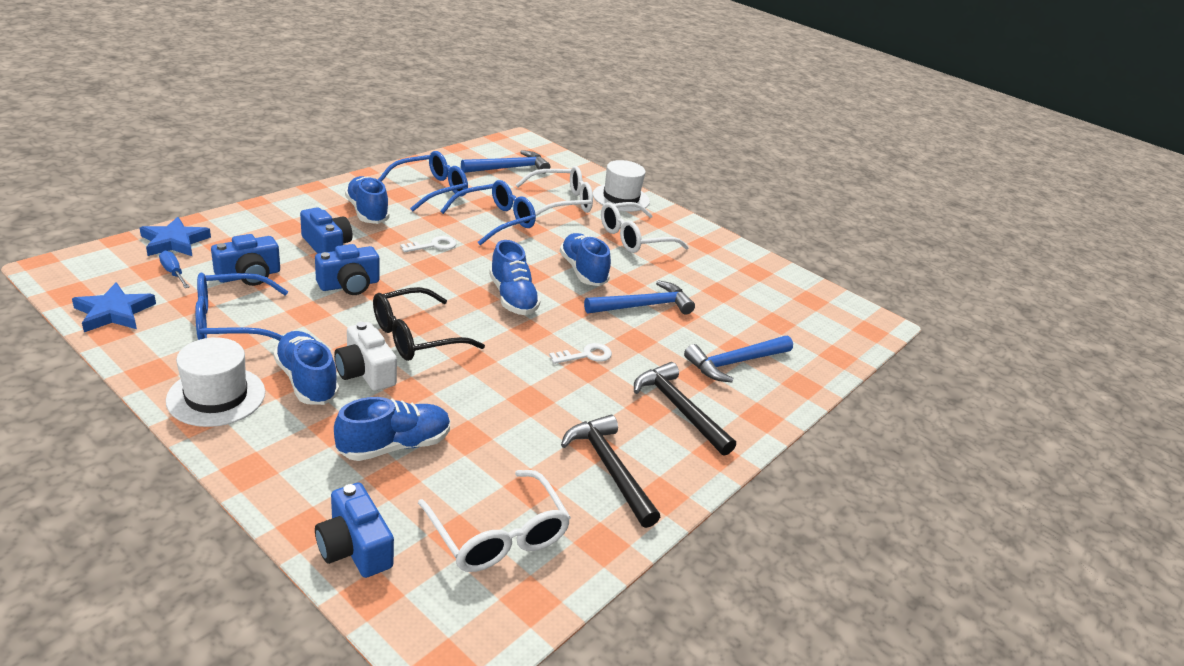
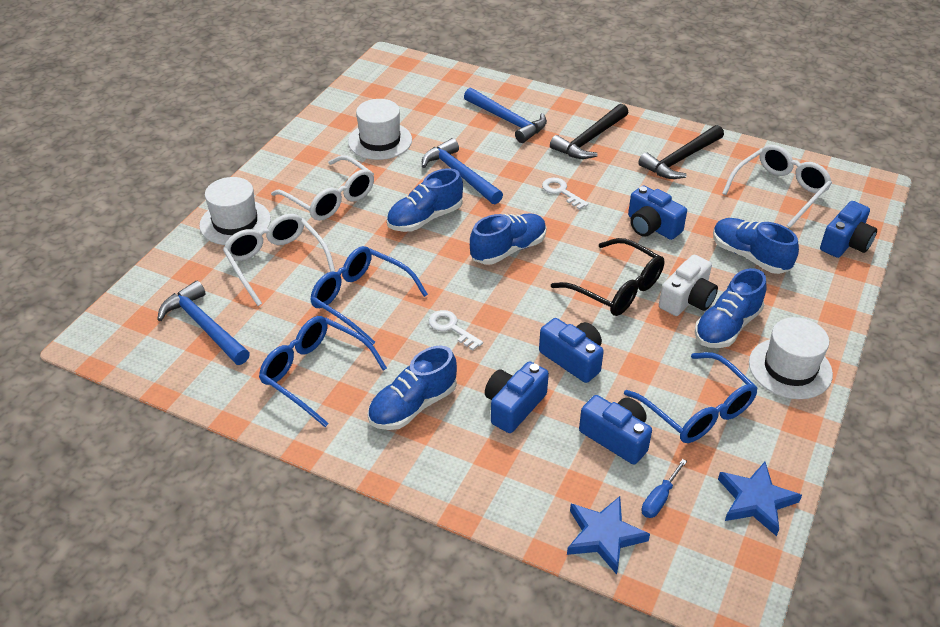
camera: 100 degrees left, 10 degrees up
(493, 394) = (652, 226): none -> blue camera
(717, 280) = (380, 141): none -> white hat

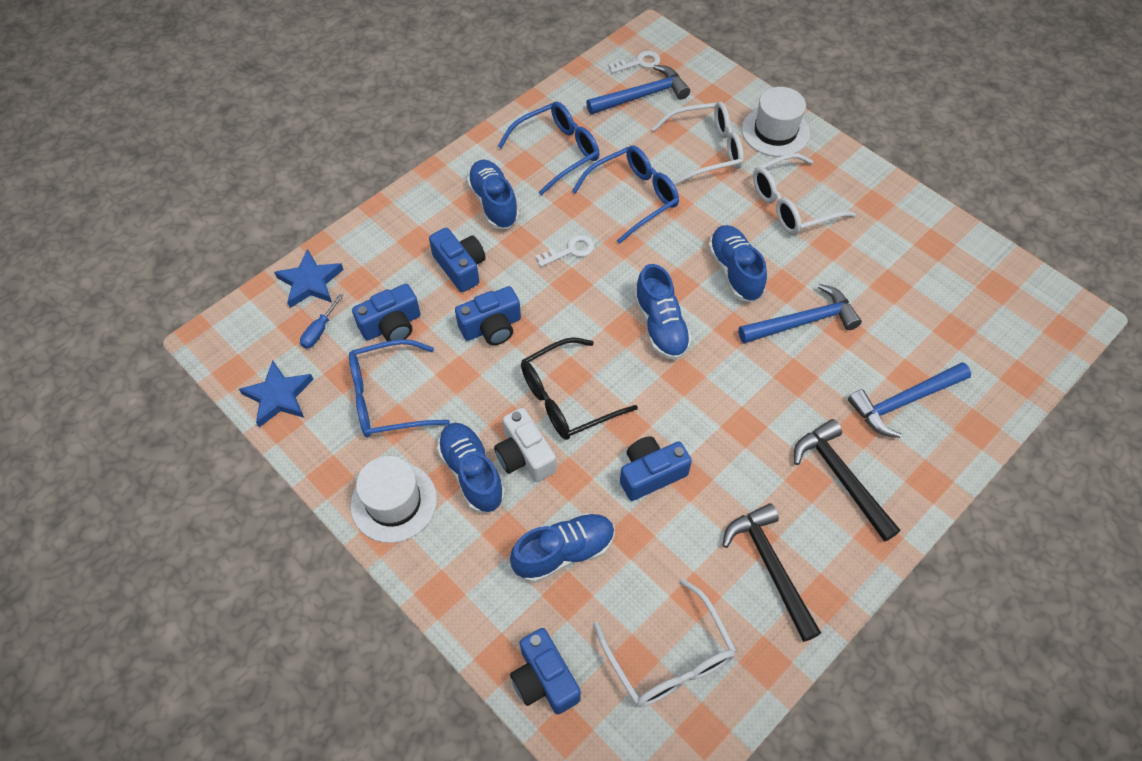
camera: 110 degrees right, 15 degrees up
(380, 141) = (887, 266): white hat -> none
(561, 192) = (742, 408): white key -> white key (639, 63)
(659, 499) = (319, 330): blue screwdriver -> blue screwdriver turned 120 degrees counterclockwise

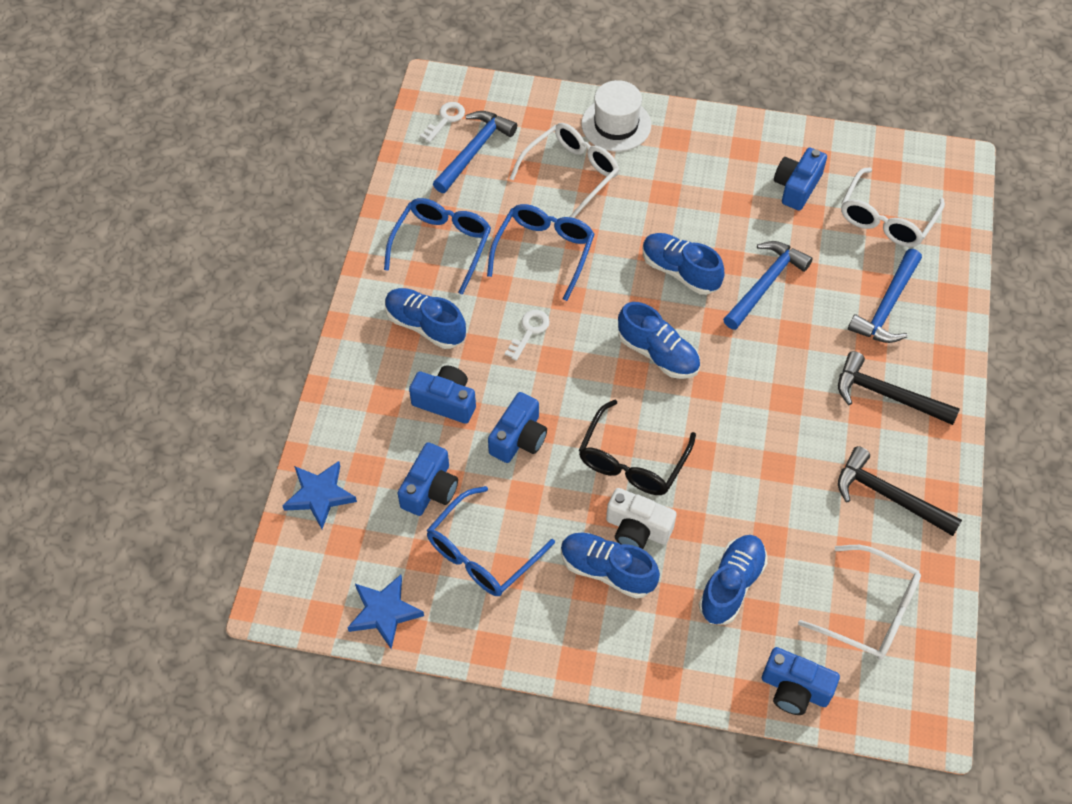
camera: 35 degrees left, 0 degrees up
(319, 330) = (368, 533): blue screwdriver -> none
(394, 502) = (563, 635): white hat -> none
(651, 474) = (747, 481): blue camera -> blue camera (797, 187)
(791, 205) = (680, 186): white glasses -> white glasses (886, 219)

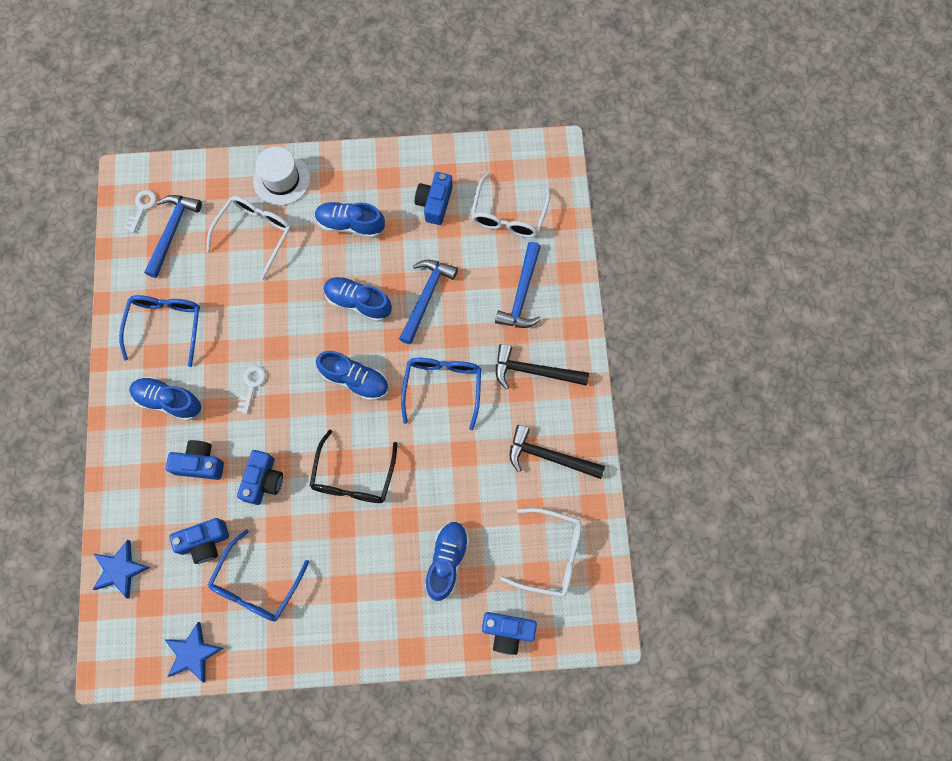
camera: 15 degrees left, 15 degrees up
(430, 489) = (204, 542): blue camera -> blue camera turned 60 degrees clockwise
(544, 251) = (248, 311): blue glasses -> blue glasses (442, 387)
(607, 570) = (353, 573): blue shoe -> blue shoe (350, 224)
(637, 529) = (368, 533): white camera -> none

